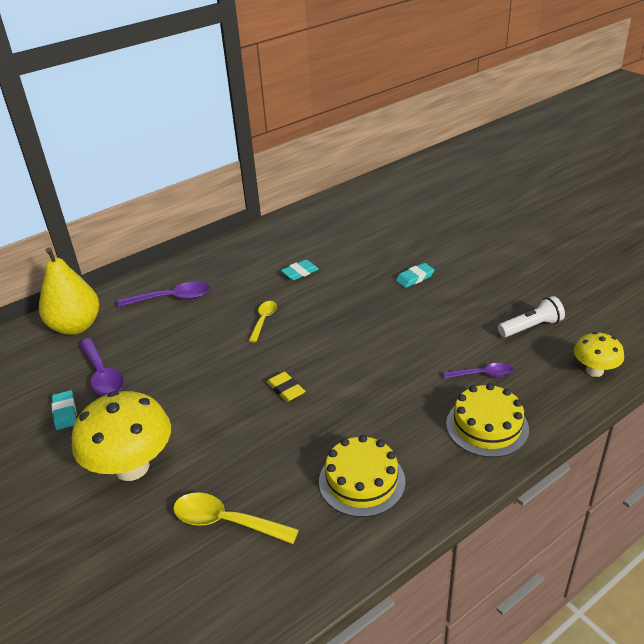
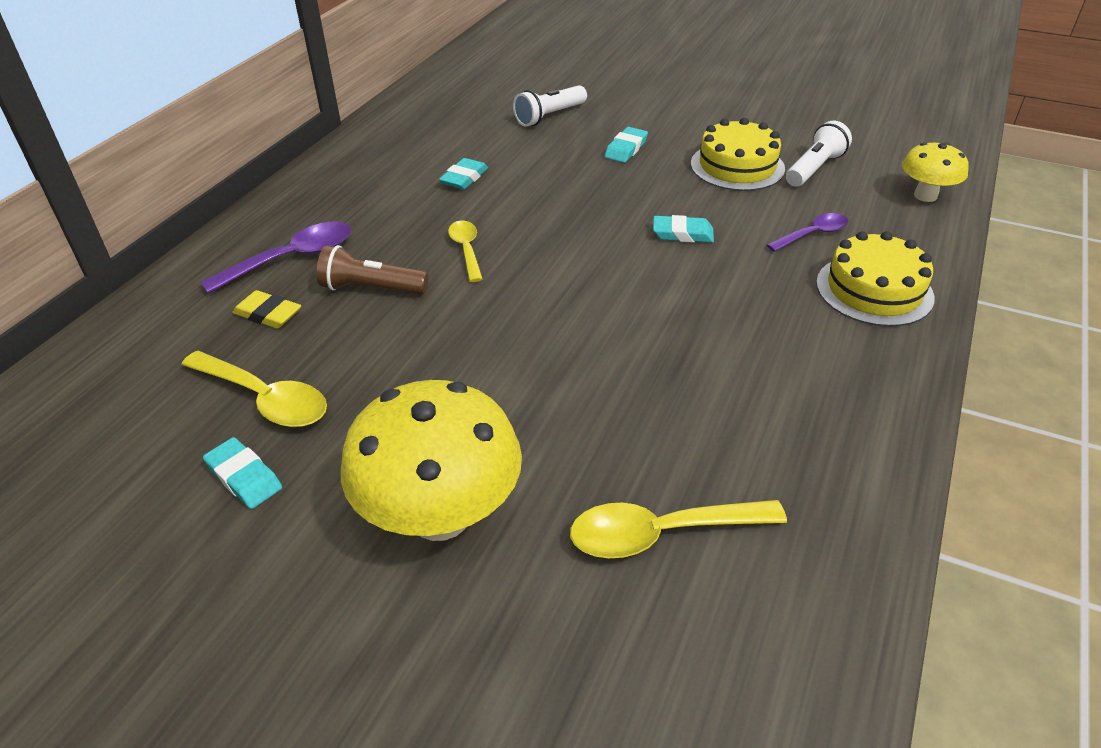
camera: 30 degrees left, 5 degrees up
(76, 326) = (150, 343): yellow pear -> none
(102, 375) = (265, 399): purple spoon -> yellow spoon
(196, 329) = (371, 288): none -> brown flashlight
(285, 389) = (581, 327): yellow eraser -> yellow eraser (268, 314)
(362, 481) = (792, 407): yellow cake -> yellow cake (737, 166)
(386, 242) = (549, 116): none -> white flashlight
(397, 348) = (682, 234): none -> turquoise eraser

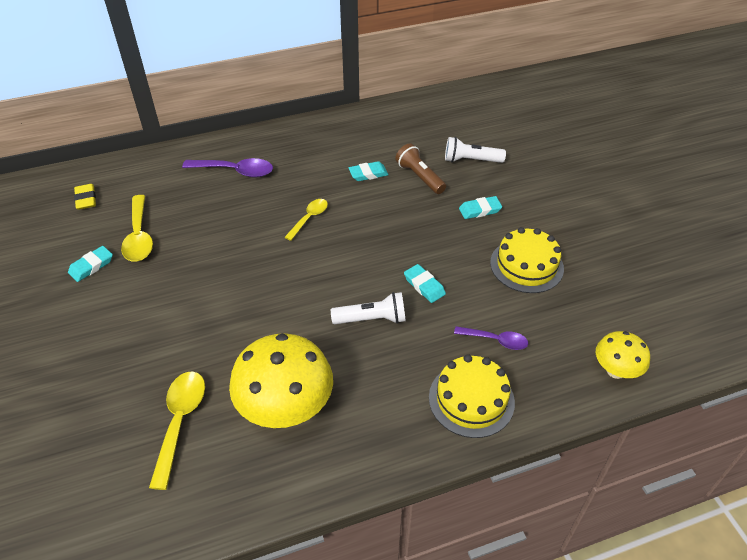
camera: 45 degrees right, 5 degrees up
(244, 477) = (91, 266): turquoise eraser -> turquoise eraser turned 45 degrees clockwise
(268, 314) = (191, 195): yellow eraser -> yellow eraser (86, 199)
(371, 288) = (243, 210): brown flashlight -> brown flashlight (419, 177)
(440, 515) = (124, 340): yellow mushroom -> yellow mushroom (286, 409)
(661, 533) = (180, 422): yellow spoon -> yellow spoon turned 60 degrees clockwise
(814, 168) = (573, 300): white flashlight -> white flashlight (372, 319)

